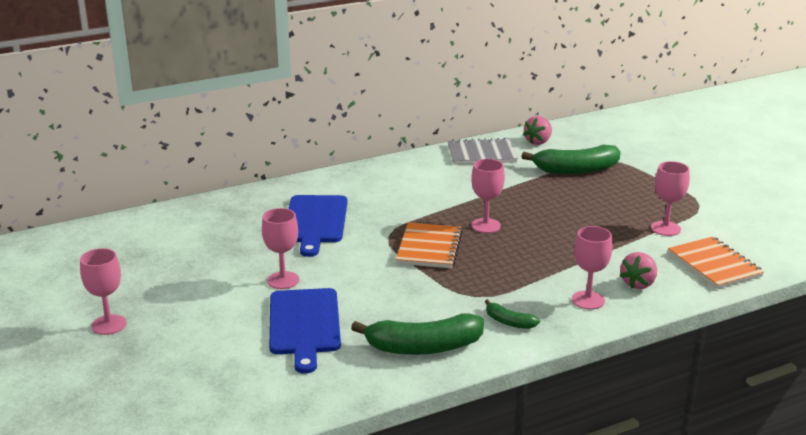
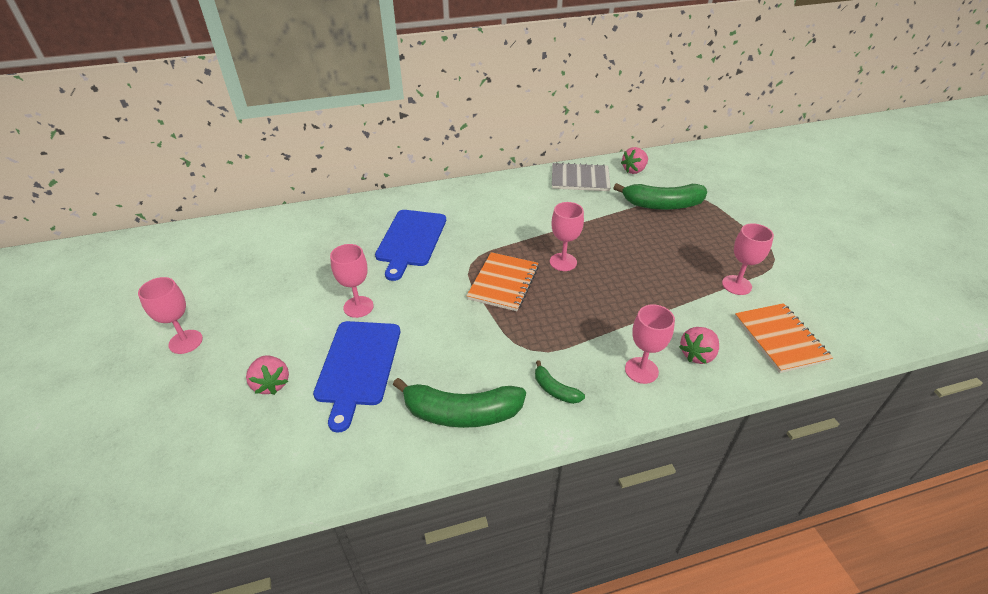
camera: 10 degrees right, 15 degrees up
(220, 346) = (271, 384): none -> pink strawberry

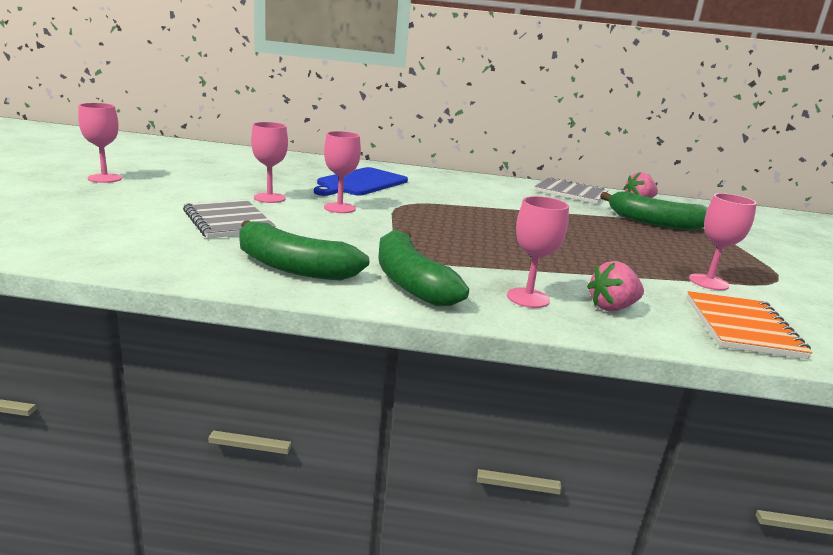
camera: 20 degrees right, 20 degrees down
(271, 384) = (141, 210): pink strawberry -> none
(358, 366) = (228, 221): blue cutting board -> grey notebook
(503, 283) = (425, 219): orange notebook -> none
(555, 390) = (410, 282): green banana -> green banana, size x2.03
(563, 262) = (503, 224): pink goblet -> pink goblet (339, 208)

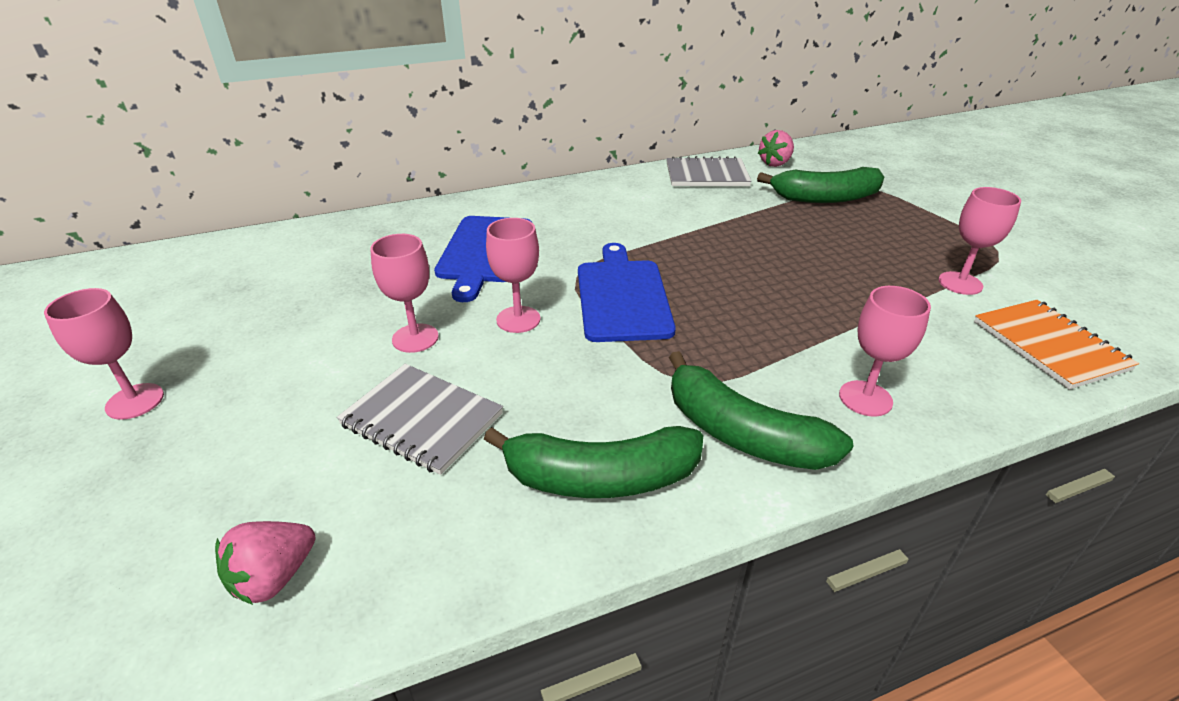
camera: 25 degrees left, 15 degrees up
(421, 218) = (622, 296): none -> blue cutting board
(612, 307) = (940, 372): pink strawberry -> pink strawberry (274, 577)

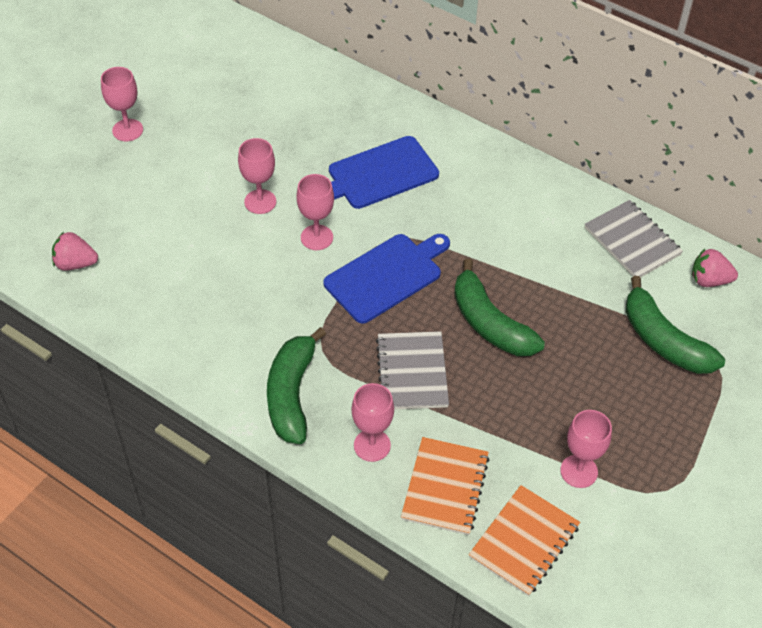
camera: 55 degrees right, 15 degrees up
(422, 419) = (199, 249): grey notebook -> grey notebook (412, 372)
(600, 477) = (212, 346): green banana -> green banana (489, 323)
(954, 369) = (445, 487): none -> orange notebook

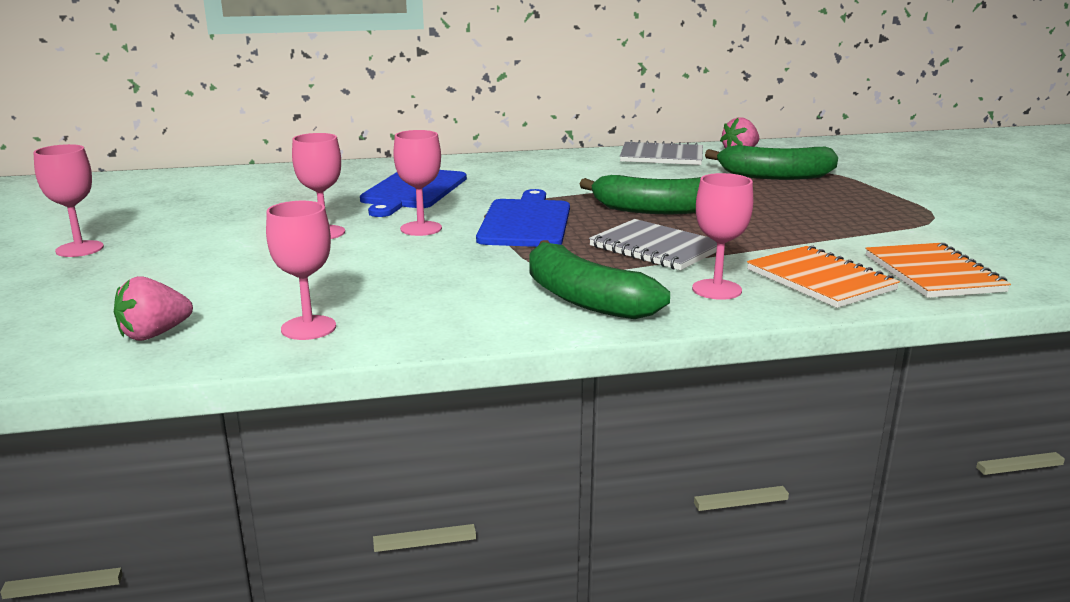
camera: 45 degrees left, 30 degrees down
(579, 471) = (873, 233): pink goblet -> pink goblet (308, 328)

